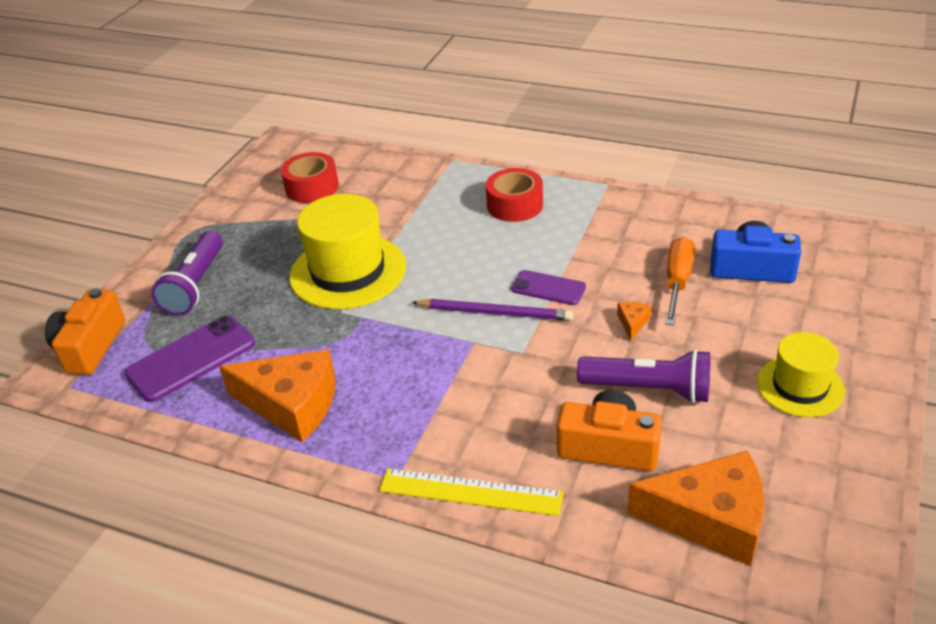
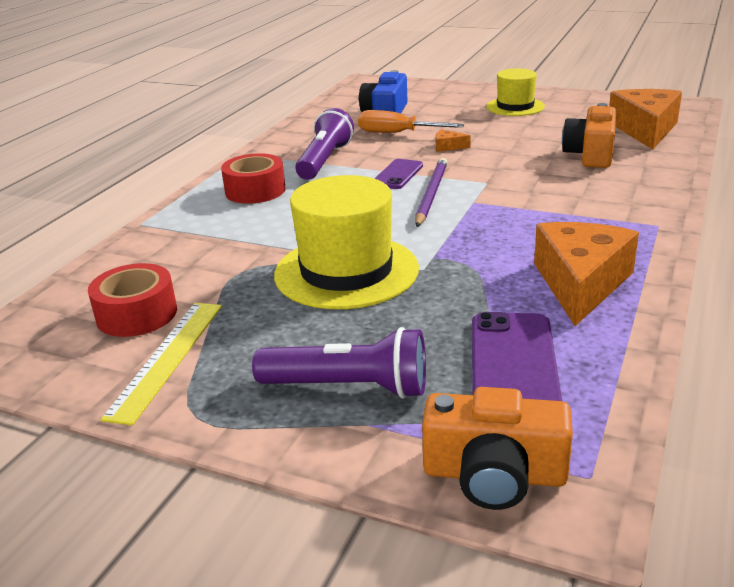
camera: 90 degrees left, 10 degrees down
(191, 359) = (513, 365): purple phone -> purple phone turned 45 degrees clockwise
(470, 492) = (659, 196): yellow ruler -> yellow ruler (167, 358)
(649, 389) = (526, 143): purple flashlight -> purple flashlight (325, 160)

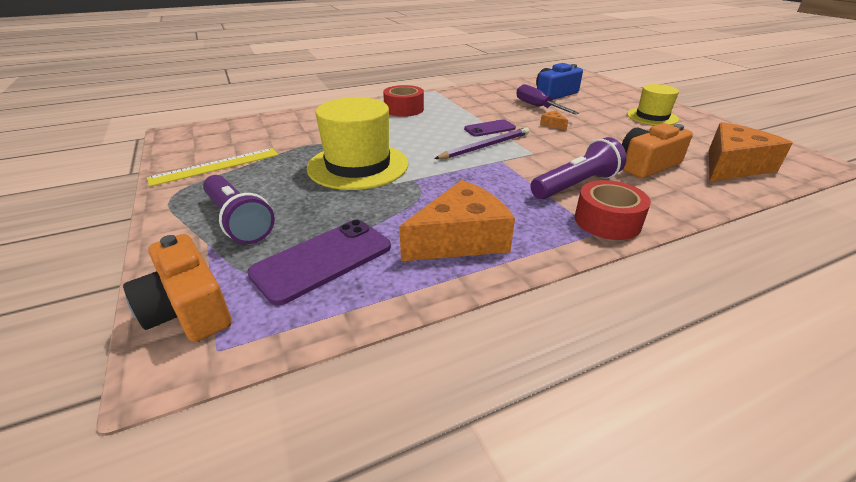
camera: 40 degrees right, 5 degrees up
(137, 314) = (247, 142): red tape -> red tape (607, 221)
(325, 160) = (467, 107): purple flashlight -> purple flashlight (576, 185)
(397, 133) = (537, 107): orange screwdriver -> purple screwdriver

